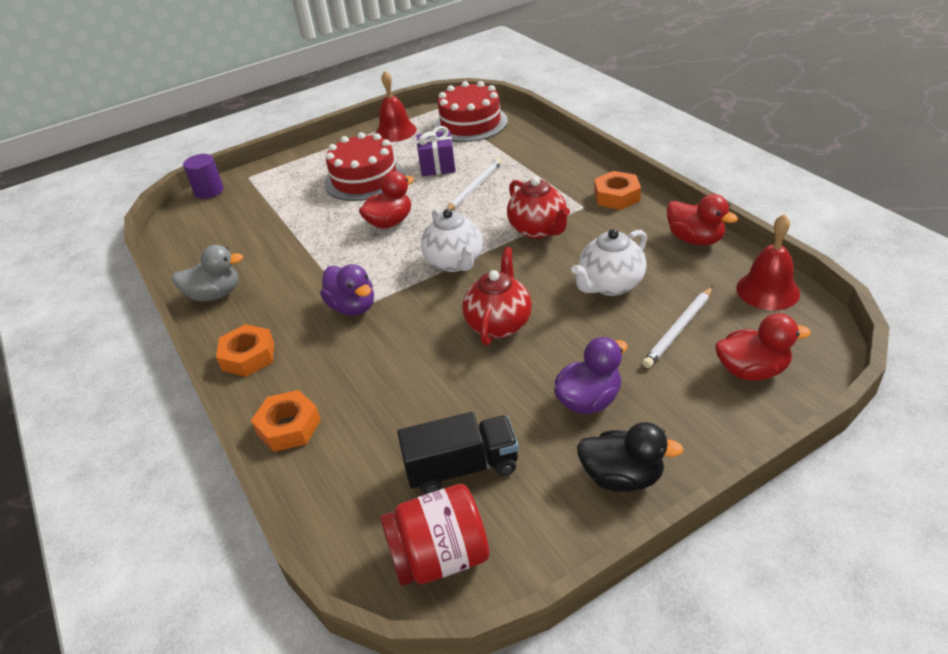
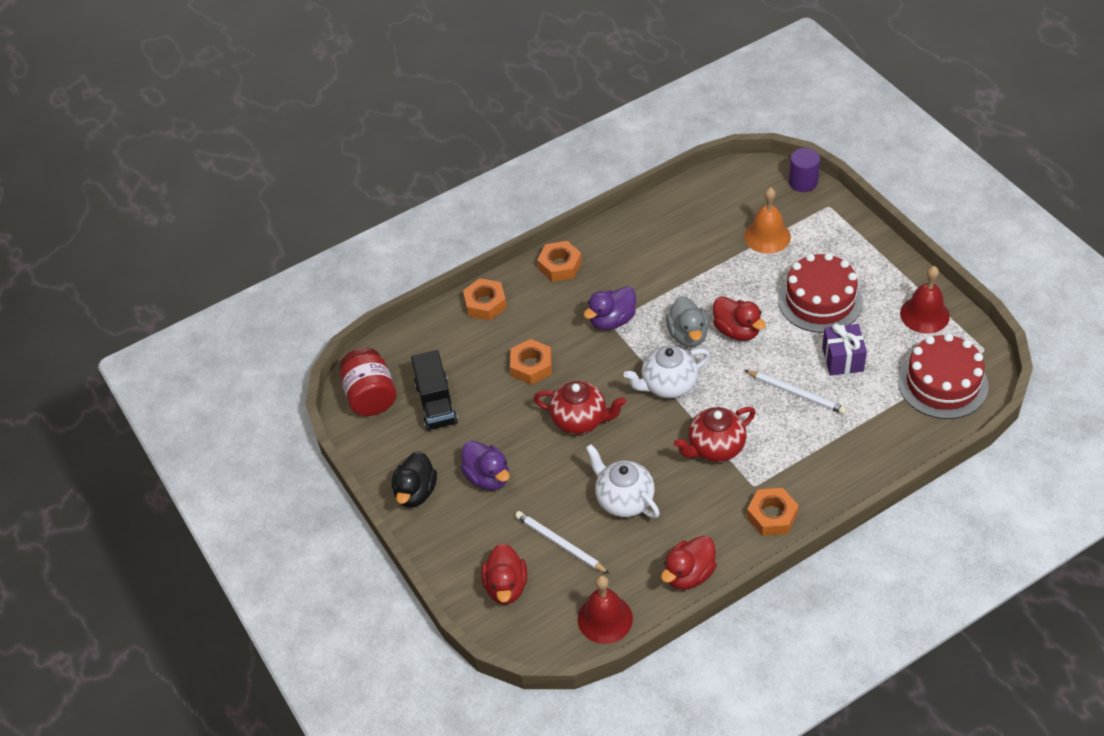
camera: 90 degrees right, 10 degrees up
(215, 294) = (638, 227): grey duck -> grey duck (688, 335)
(271, 209) = (767, 236): none -> orange bell
(410, 372) = (531, 366): none -> orange nut

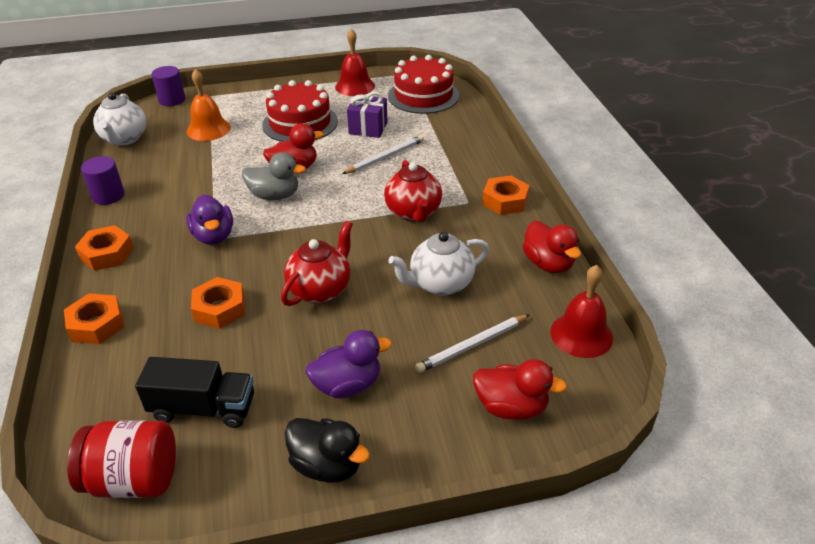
camera: 75 degrees left, 10 degrees down
(630, 224) = (108, 195): none -> purple cylinder
(668, 385) = (322, 221): white teapot -> white teapot (124, 139)

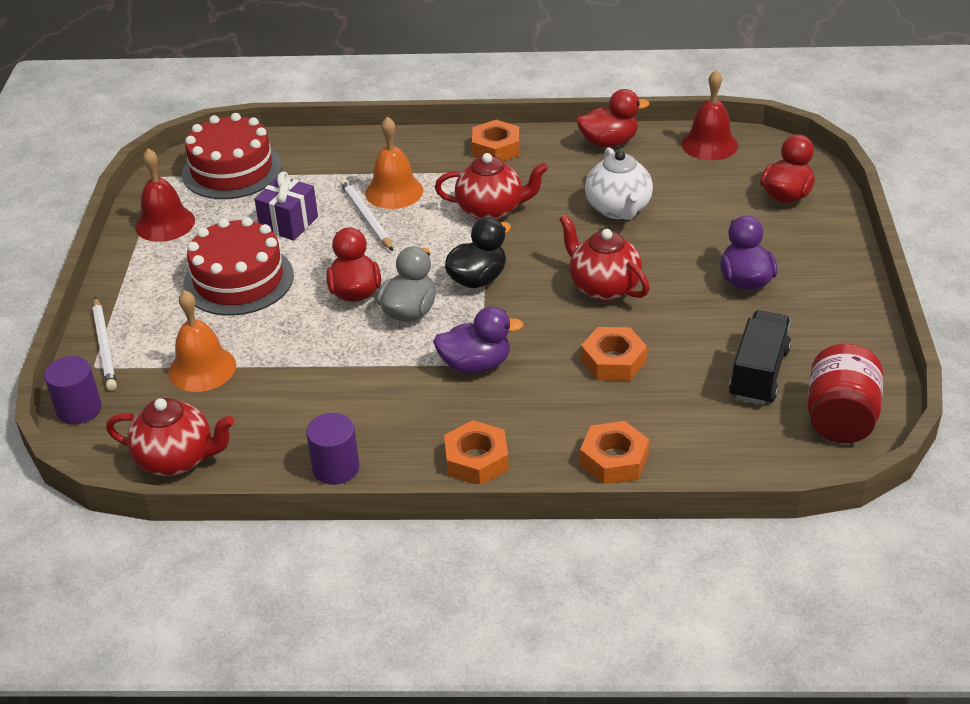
camera: 75 degrees left, 0 degrees up
(124, 139) = (177, 459): white teapot -> red teapot
(327, 465) = (836, 300): black duck -> black duck (477, 279)
(422, 163) = (394, 191): none -> orange bell
(472, 345) = (709, 203): white pencil -> white pencil (105, 346)

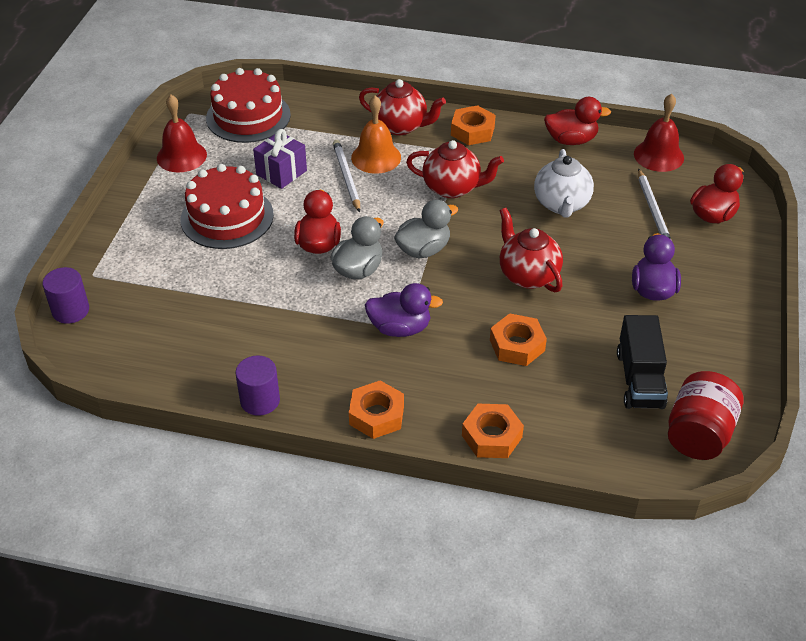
camera: 10 degrees right, 5 degrees up
(105, 346) = (105, 258): white pencil -> white pencil (653, 210)
(177, 459) = (135, 369): red teapot -> red teapot (401, 126)
(202, 368) = (176, 292): orange bell -> none
(477, 279) = (423, 249): black duck -> grey duck
(759, 374) = (639, 379): black truck -> black truck turned 150 degrees clockwise

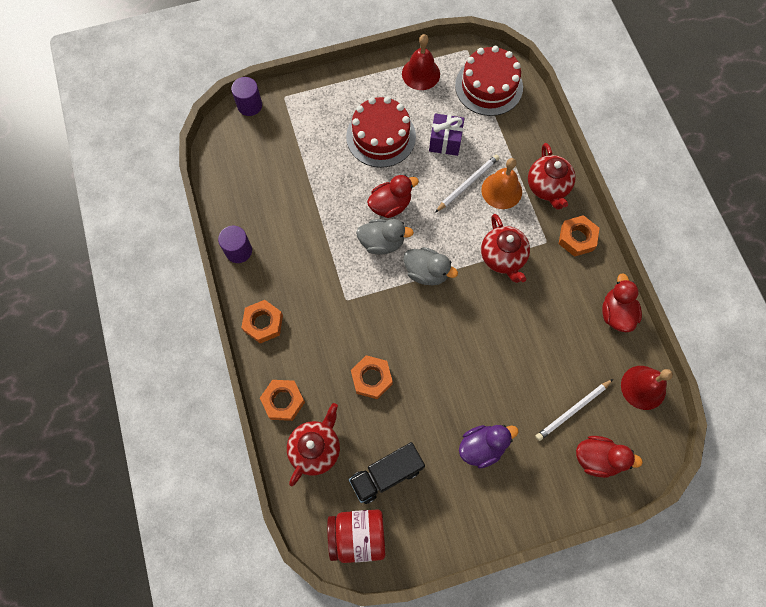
camera: 60 degrees right, 25 degrees up
(400, 328) = (344, 297): purple duck -> none
(527, 275) = (444, 353): red teapot -> red teapot (316, 448)
(561, 204) = (534, 341): white teapot -> none
(571, 140) = (616, 313): red duck -> red duck turned 150 degrees counterclockwise

